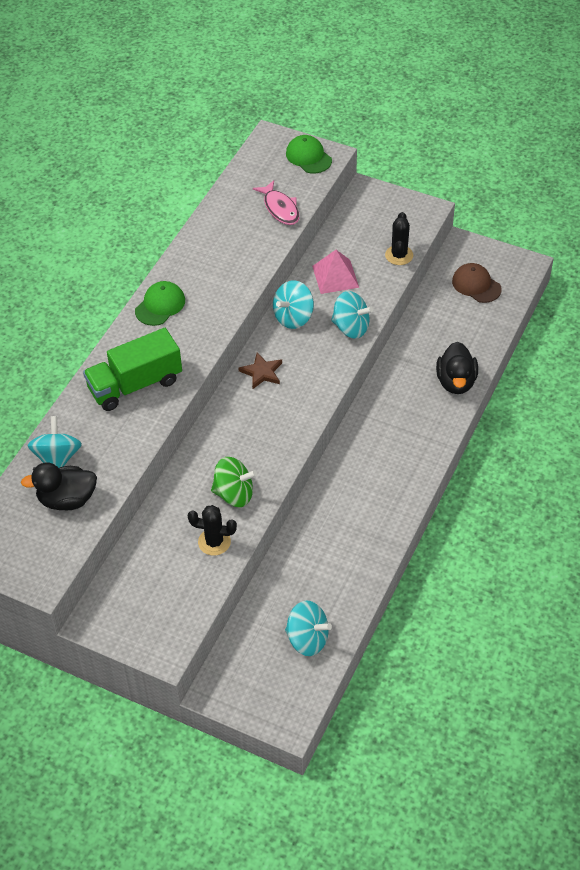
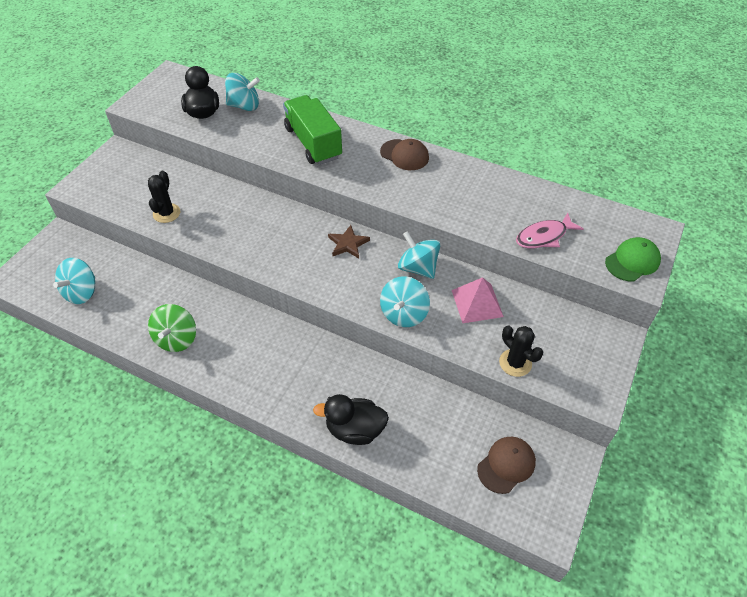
camera: 90 degrees right, 0 degrees up
(160, 305) = (404, 155): green cap -> brown cap
(234, 494) = (212, 225): green spinning top -> green spinning top (177, 339)
(399, 255) = (515, 363): black cactus -> black cactus turned 45 degrees clockwise

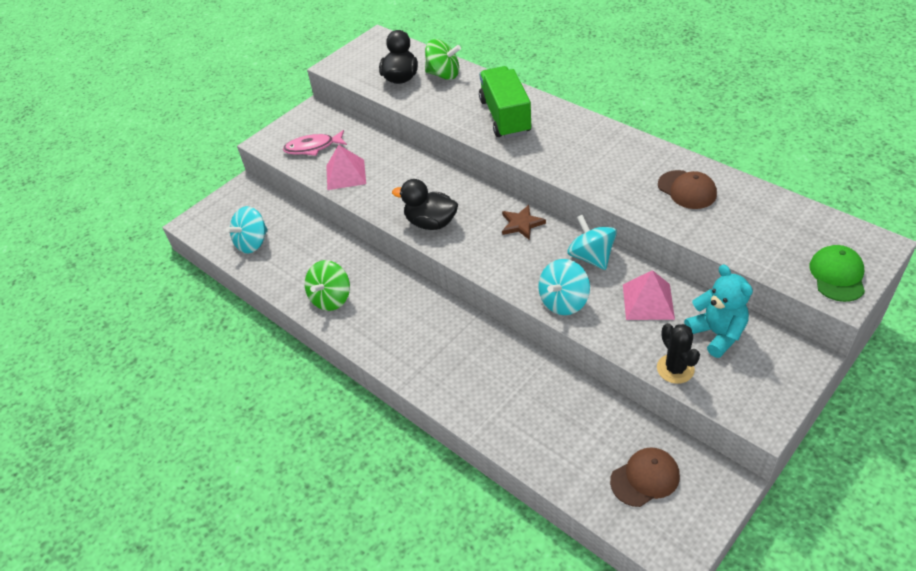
camera: 20 degrees right, 5 degrees down
(166, 213) = (346, 174): black cactus -> pink pyramid
(244, 106) = (444, 74): turquoise spinning top -> green spinning top
(355, 430) = (488, 414): black duck -> black duck (431, 223)
(404, 155) = (600, 137): brown cap -> brown cap (687, 190)
(541, 325) = (717, 334): none -> turquoise teddy bear
(544, 236) = (737, 237): pink fish -> pink fish (313, 147)
(632, 261) = (837, 275): green cap -> green cap turned 60 degrees counterclockwise

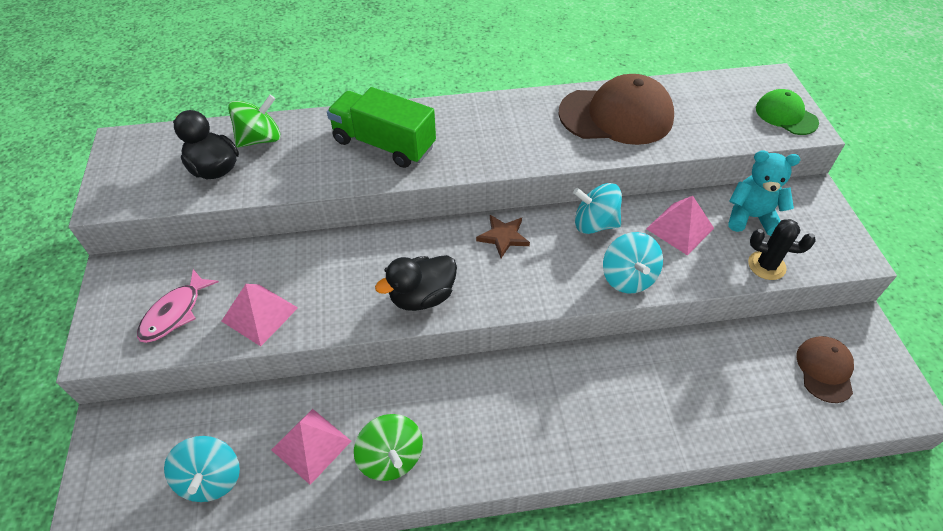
camera: 55 degrees left, 5 degrees up
(306, 263) = (311, 445): none -> pink pyramid
(687, 190) = (616, 115): brown cap -> brown cap, size x1.82

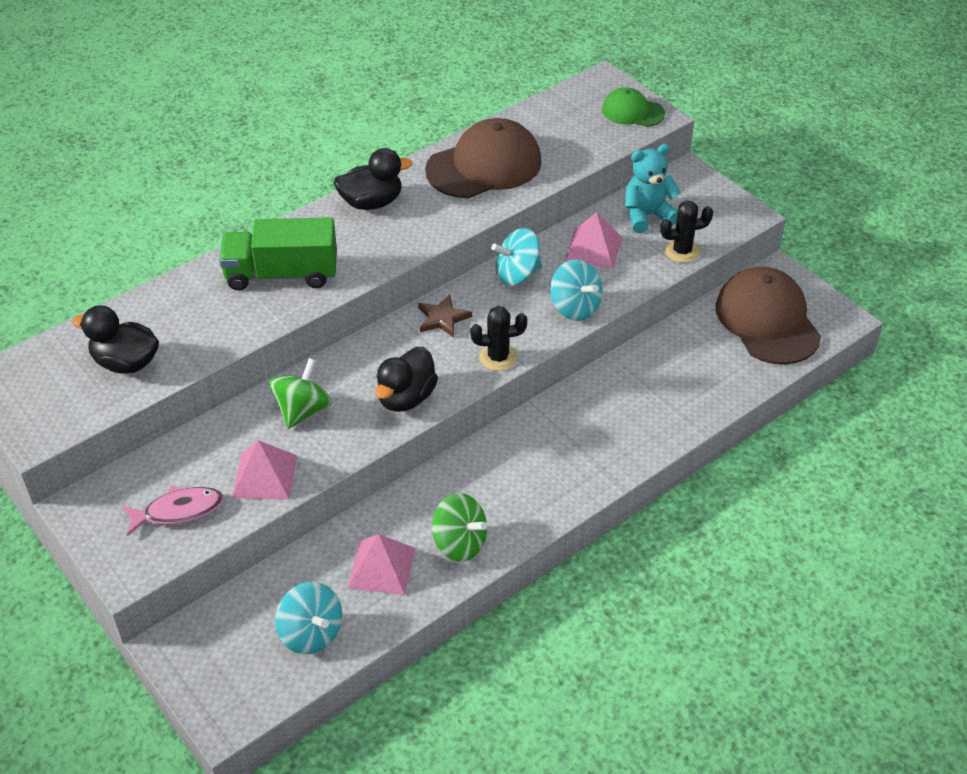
camera: 30 degrees left, 5 degrees down
(175, 313) = (179, 511): pink fish -> pink fish turned 105 degrees counterclockwise
(260, 139) = (148, 317): green spinning top -> green spinning top (303, 410)
(499, 112) = (371, 202): none -> black duck
(526, 295) = (498, 357): none -> black cactus
(824, 370) = (767, 320): brown cap -> brown cap, size x1.82

